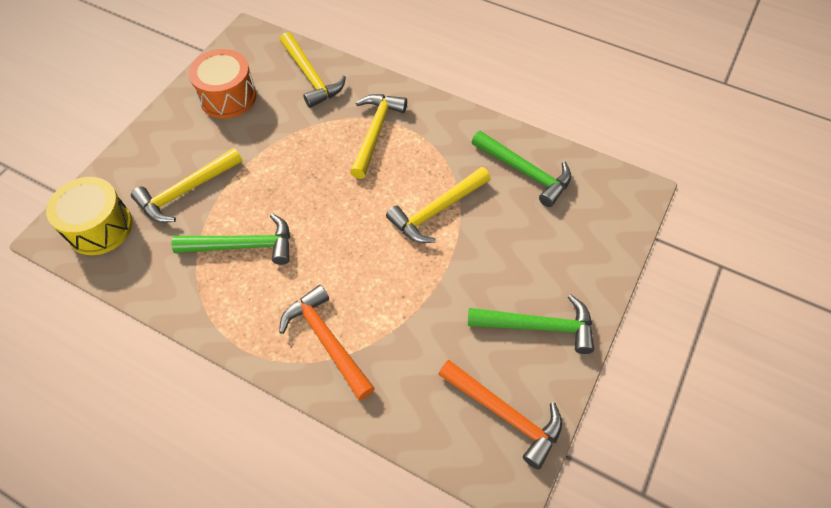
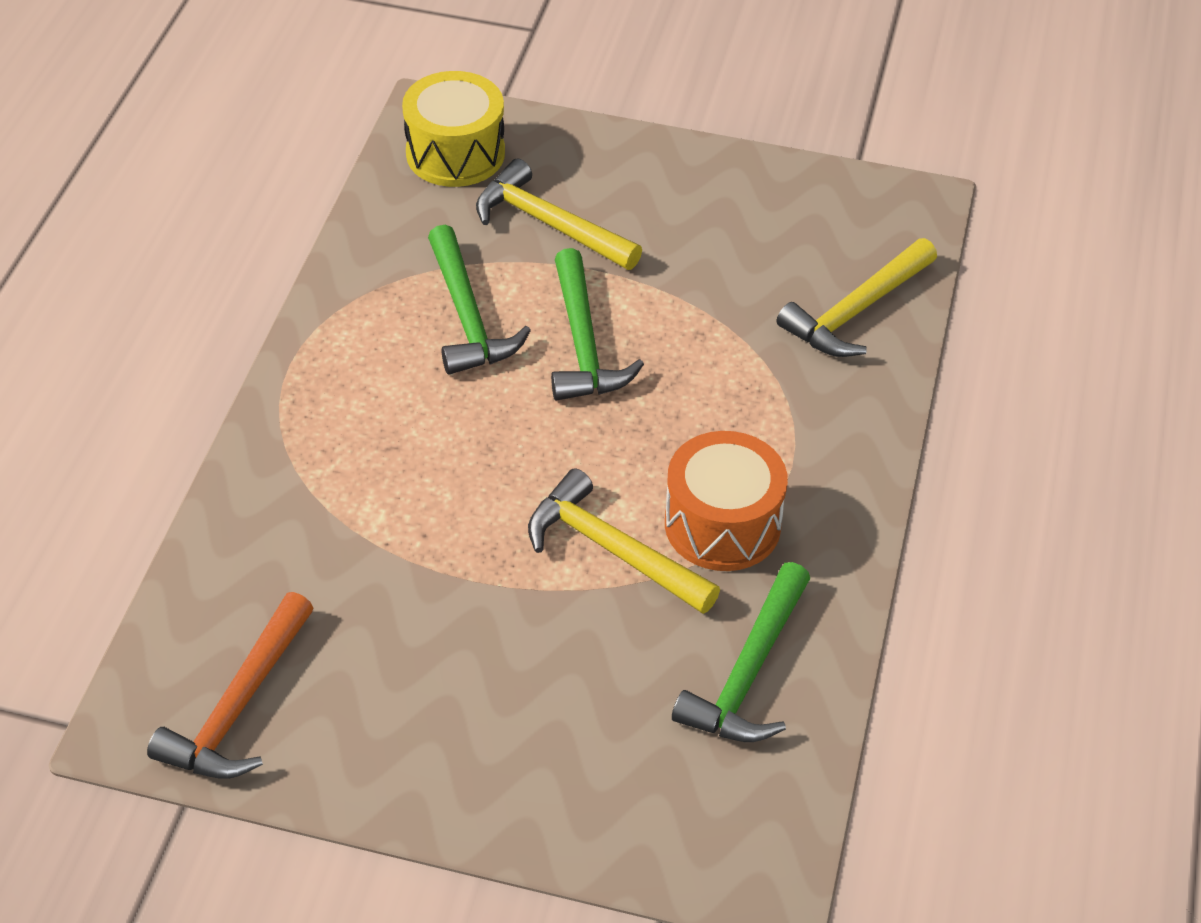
camera: 75 degrees right, 10 degrees down
(228, 97) = (761, 218): orange drum -> orange drum (722, 524)
(327, 341) = (323, 456): orange hammer -> none
(375, 133) = (759, 429): yellow hammer -> none
(537, 326) = (410, 733): green hammer -> green hammer (583, 343)

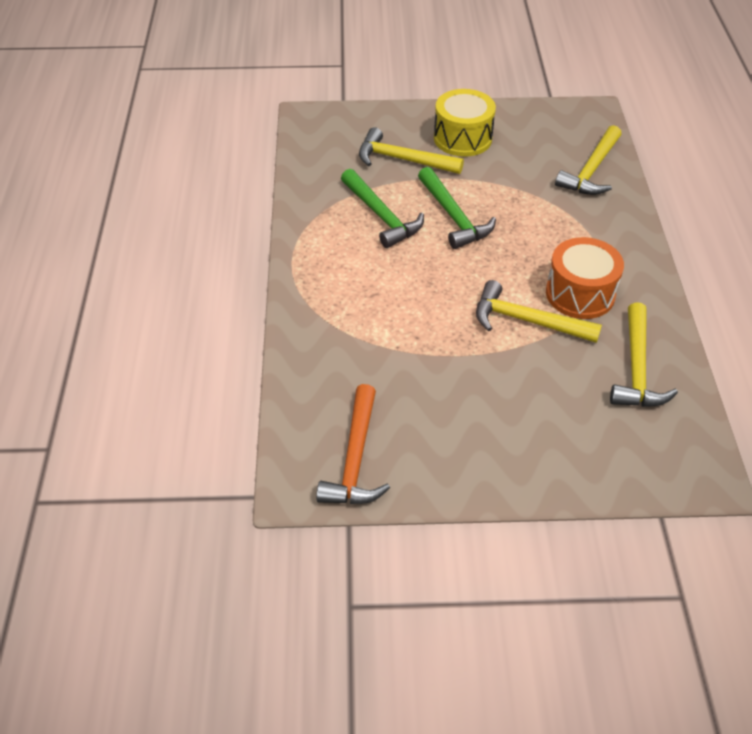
camera: 15 degrees left, 0 degrees up
(455, 153) = (331, 134): yellow drum -> yellow drum (462, 138)
(749, 672) = (637, 368): green hammer -> yellow hammer

